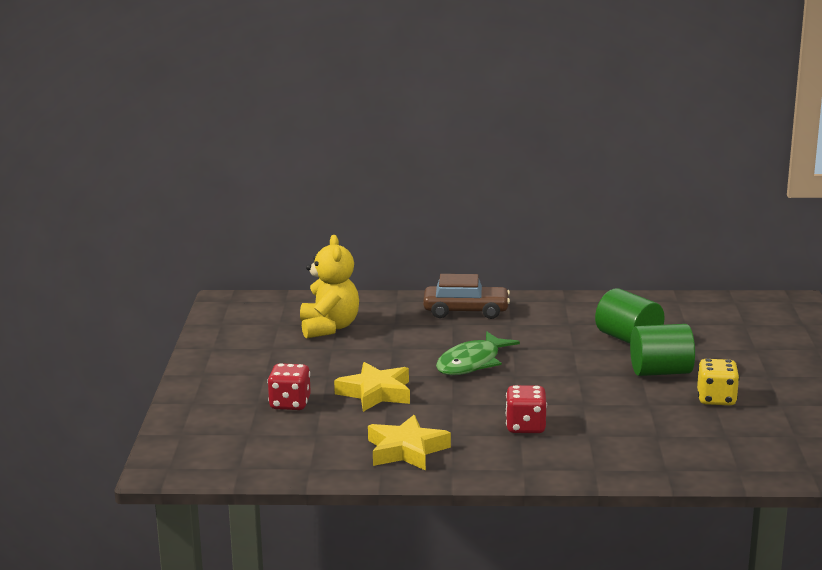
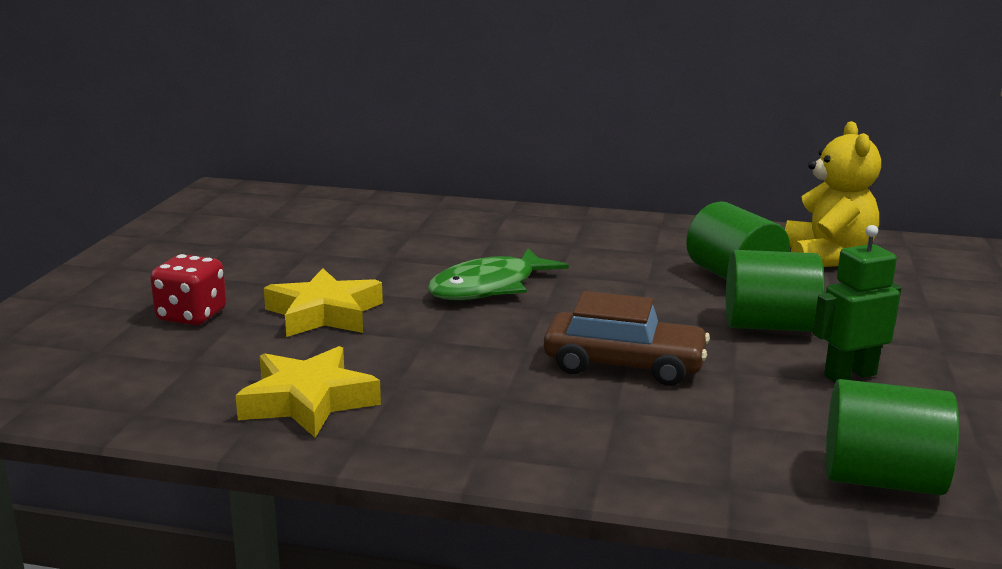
camera: 10 degrees right, 0 degrees up
(329, 328) = (324, 228): yellow teddy bear -> yellow teddy bear (827, 258)
(466, 311) = (519, 225): brown car -> brown car (624, 365)
(525, 427) = (518, 385): red dice -> none
(716, 399) = (849, 375): yellow dice -> green robot
(745, 457) = (882, 480): none -> green cylinder

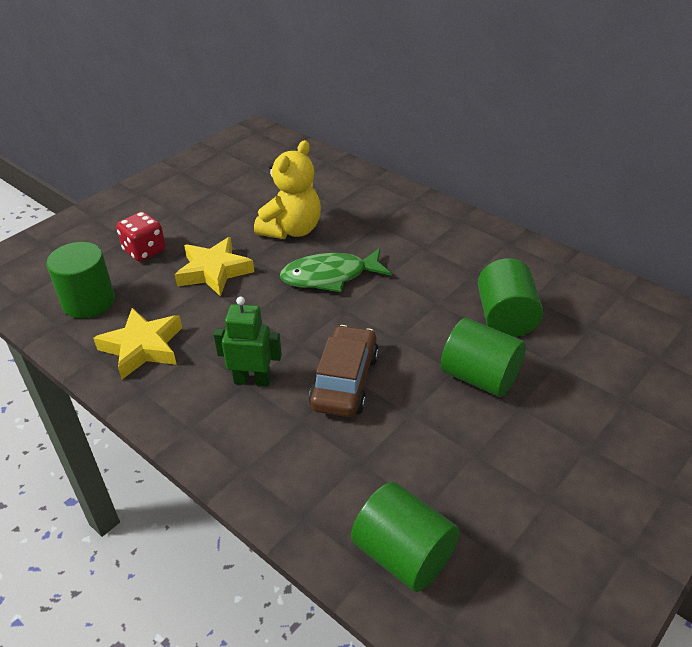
camera: 30 degrees right, 20 degrees up
(161, 379) = (88, 302): none -> green cylinder
(624, 365) = (344, 381): brown car -> brown car turned 120 degrees counterclockwise
(827, 258) = (601, 317): yellow teddy bear -> yellow teddy bear (291, 230)
(849, 375) = (486, 448): green robot -> green robot (252, 380)

